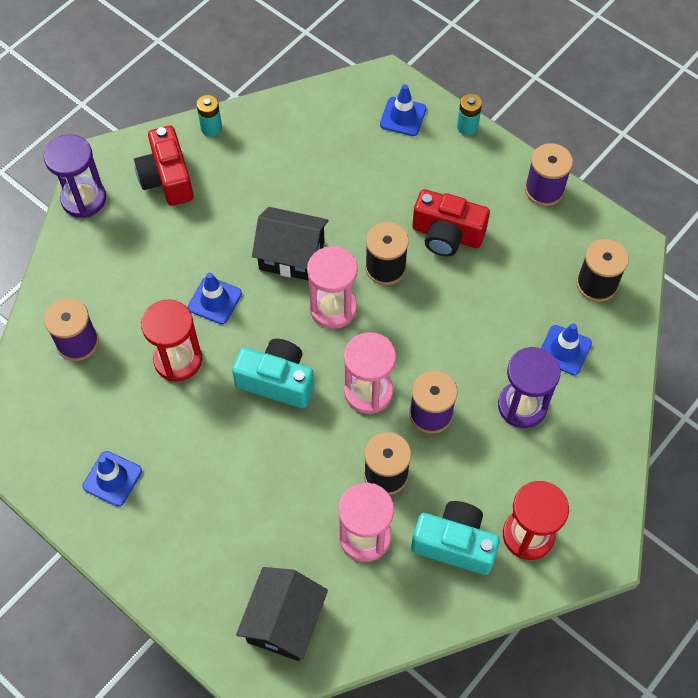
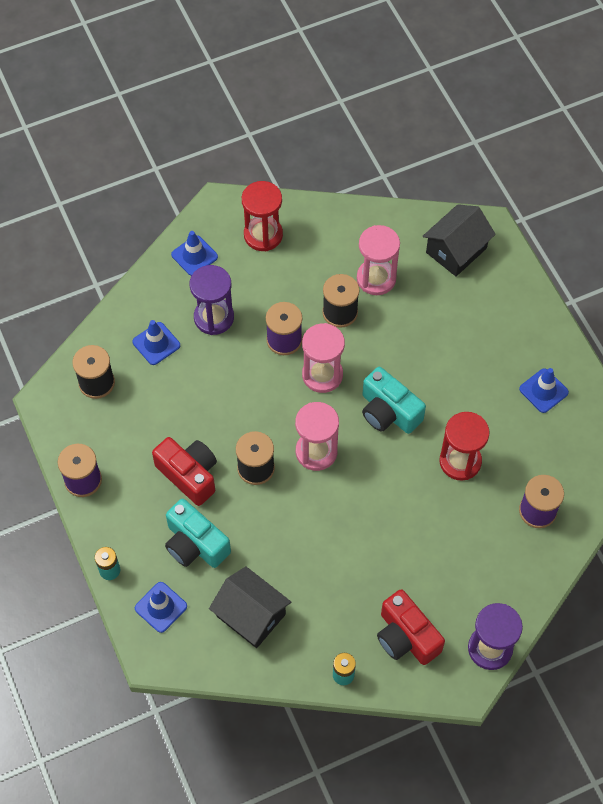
camera: 155 degrees left, 0 degrees up
(167, 178) = (406, 637): red camera -> red camera turned 135 degrees clockwise
(215, 300) = (410, 499): blue traffic cone -> blue traffic cone (194, 256)
(291, 255) = (328, 512): black house -> black house (251, 615)
(454, 544) = (316, 250): turquoise camera -> turquoise camera (195, 544)

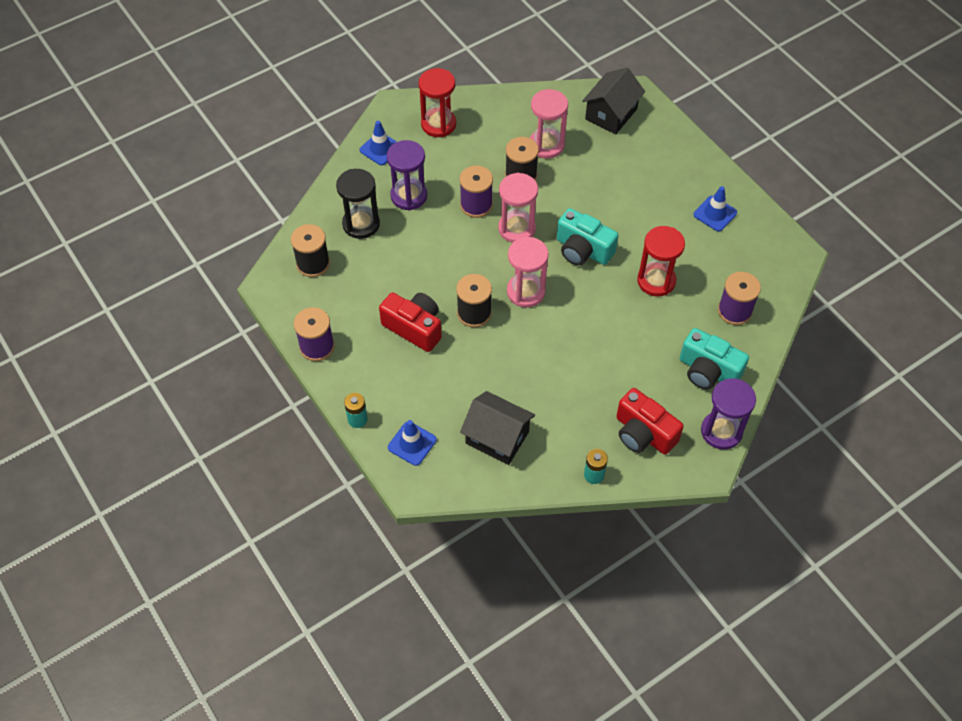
camera: 10 degrees left, 5 degrees down
(156, 343) = (361, 224): blue traffic cone -> black hourglass
(195, 544) = (432, 385): turquoise camera -> turquoise camera (708, 371)

